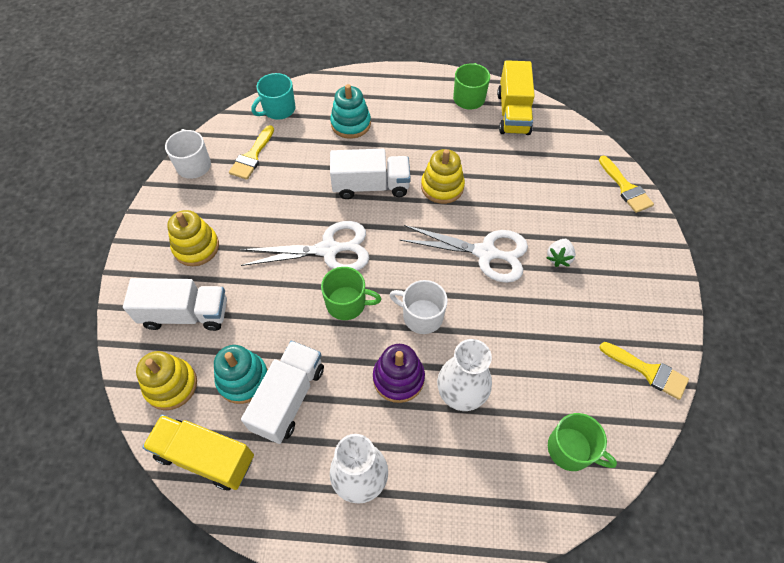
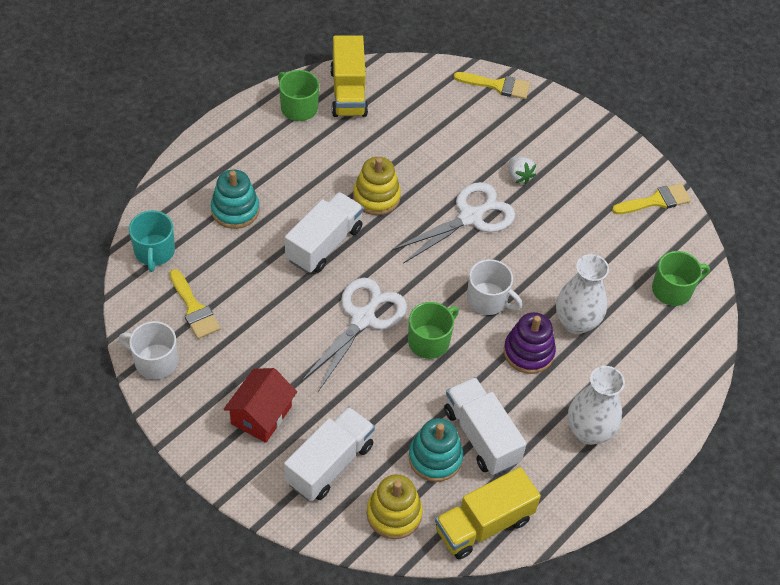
camera: 55 degrees left, 5 degrees down
(196, 247) = (261, 415): yellow stacking toy -> red house
(421, 316) = (488, 300): white mug -> white mug turned 120 degrees counterclockwise
(513, 113) = (348, 92): yellow truck -> yellow truck turned 45 degrees clockwise

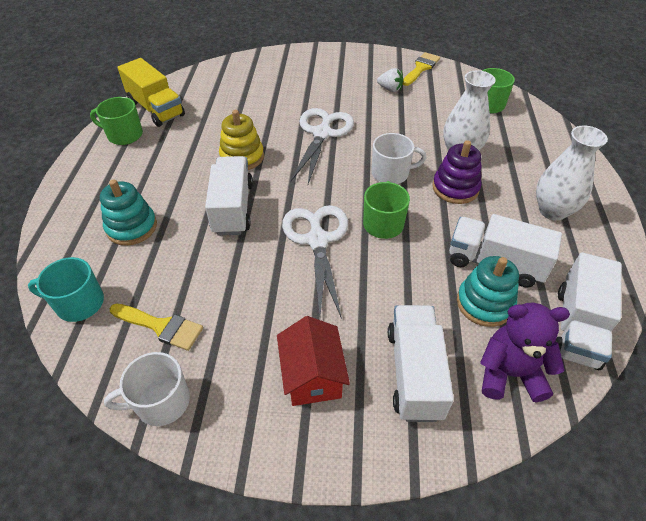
camera: 35 degrees left, 5 degrees down
(154, 252) = (79, 303): turquoise mug -> turquoise mug turned 135 degrees clockwise
(394, 514) = (509, 373): yellow stacking toy -> purple teddy bear
(483, 524) = (577, 327): yellow truck -> white truck
(497, 85) = (258, 59): yellow brush -> none
(519, 176) = (327, 96): white strawberry -> white strawberry (390, 89)

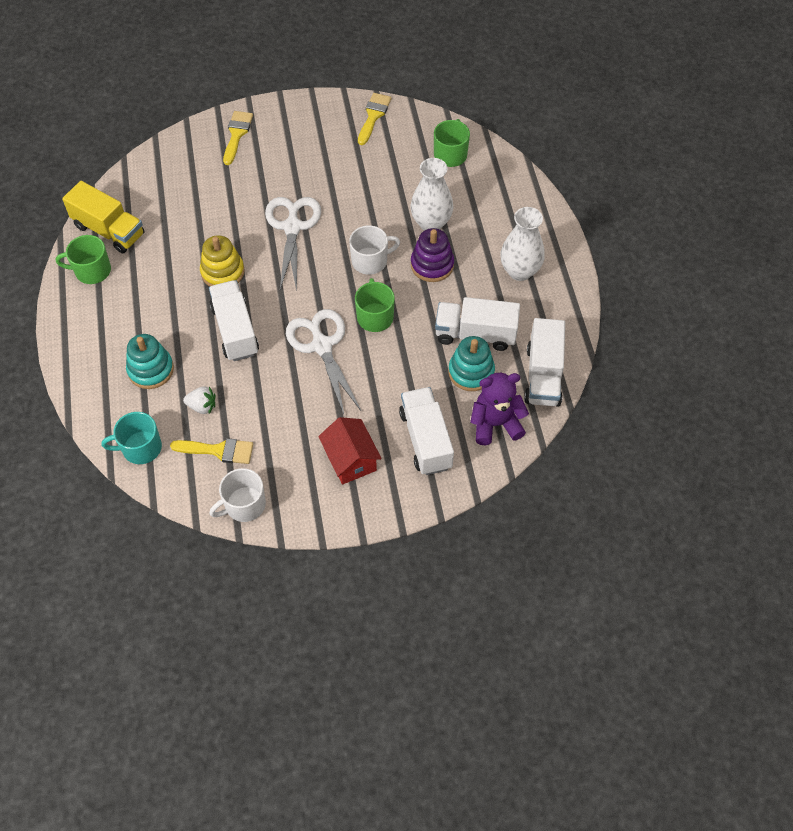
camera: 15 degrees left, 10 degrees up
(297, 63) = (237, 134): none -> yellow brush
(390, 89) = (347, 153): white strawberry -> white strawberry (202, 406)

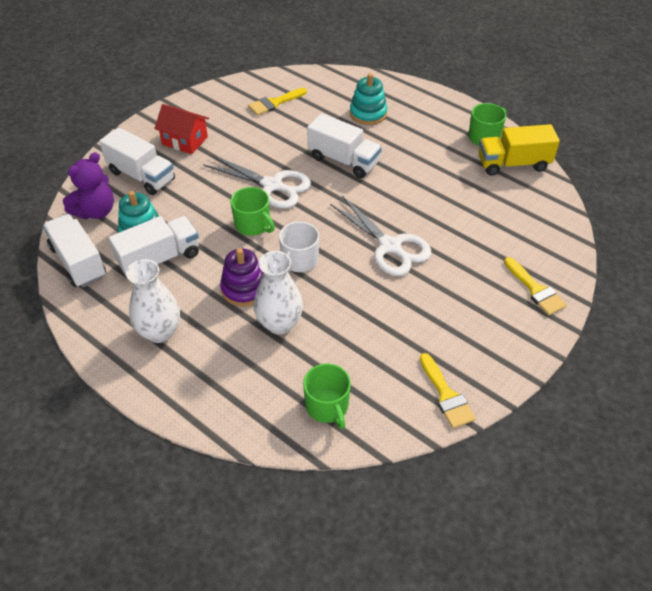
camera: 140 degrees right, 10 degrees down
(140, 448) = (322, 81): turquoise mug -> none
(202, 406) = (312, 115): white strawberry -> none
(222, 272) = (399, 187): yellow stacking toy -> none
(244, 505) = (229, 91): white mug -> none

